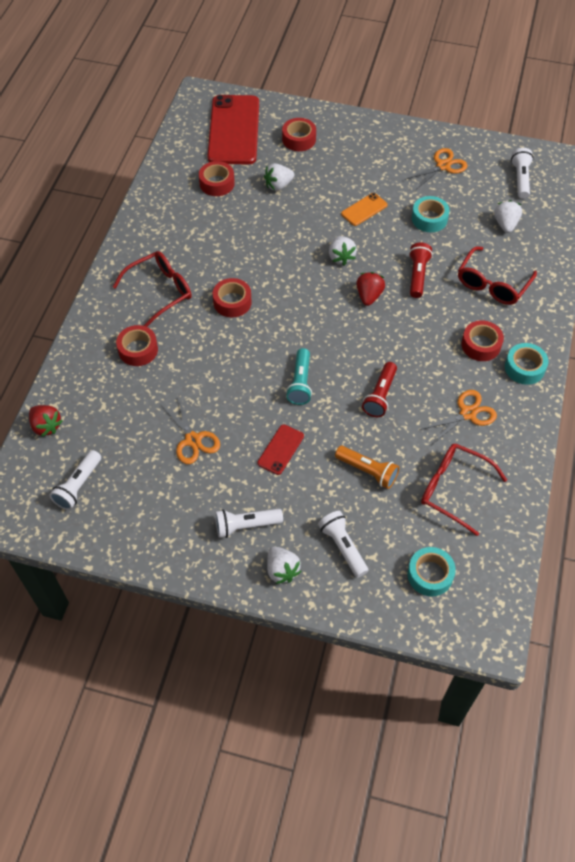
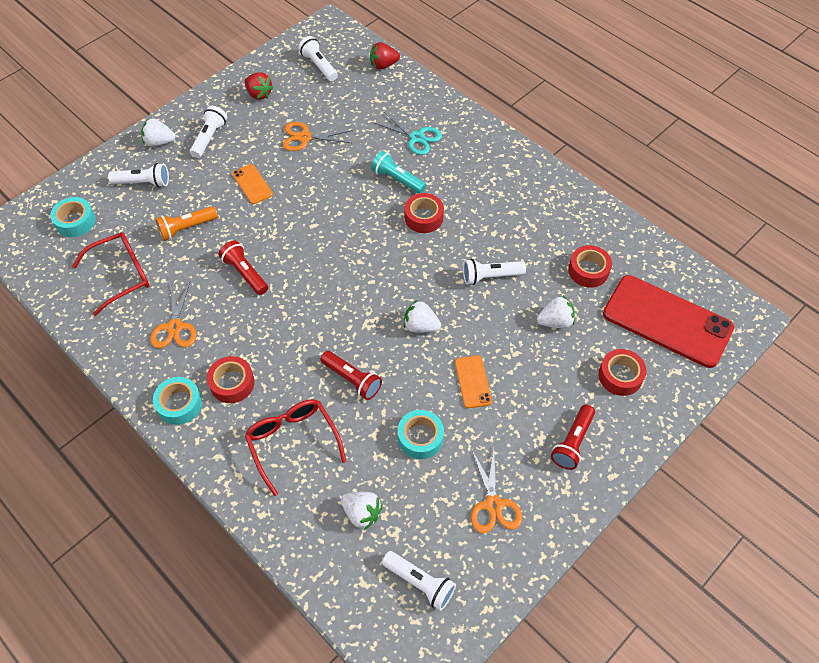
camera: 120 degrees right, 0 degrees up
(138, 350) = (416, 137): red tape -> turquoise scissors
(160, 291) = (471, 174): red glasses -> none
(264, 236) = (490, 277): none -> white flashlight
(278, 185) = (555, 321): white strawberry -> white strawberry turned 75 degrees clockwise
(281, 449) = (252, 184): red phone -> orange phone
(300, 383) = (302, 225): turquoise flashlight -> turquoise flashlight (397, 179)
(368, 145) = (573, 442): none -> red flashlight
(369, 296) = (357, 323): red strawberry -> red strawberry (259, 94)

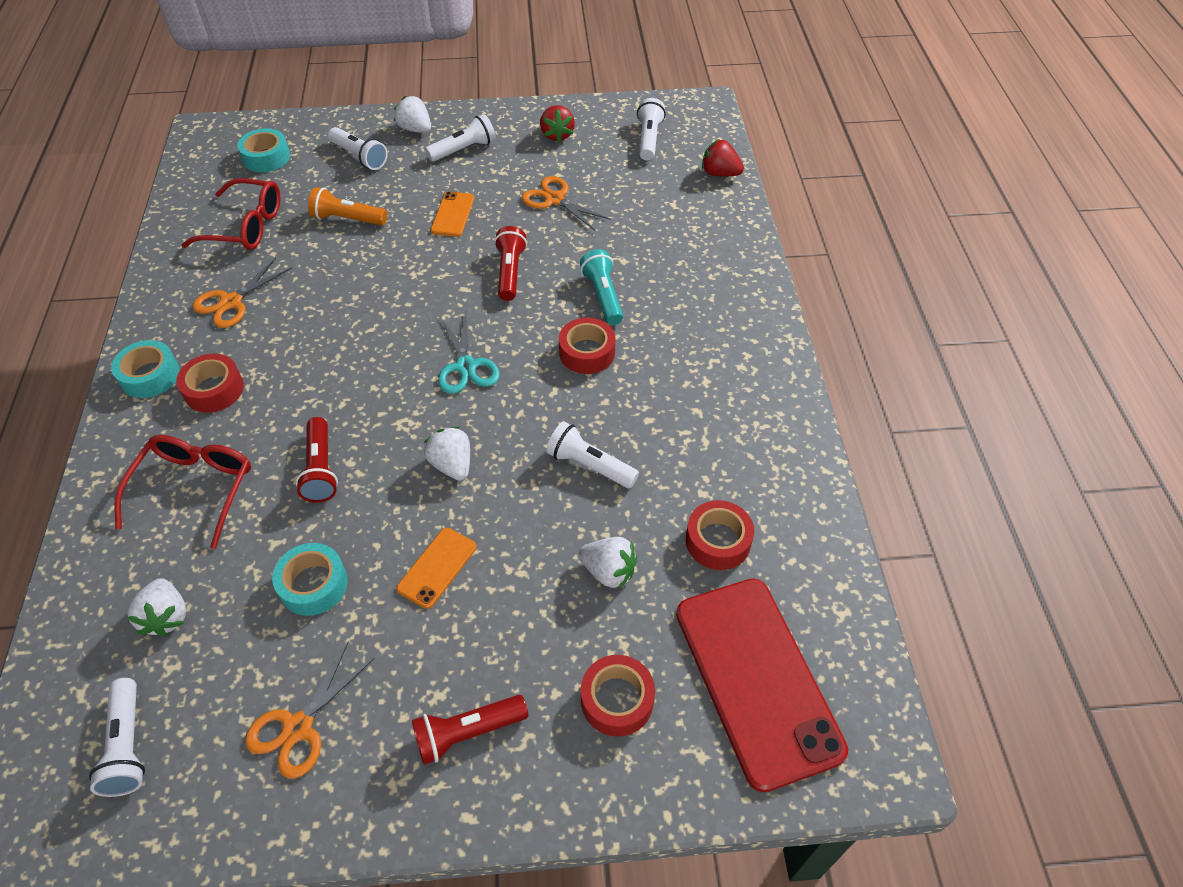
camera: 40 degrees right, 5 degrees down
(245, 273) = (348, 293): red flashlight -> red flashlight (510, 272)
(416, 137) = (673, 265): turquoise scissors -> turquoise scissors (466, 366)

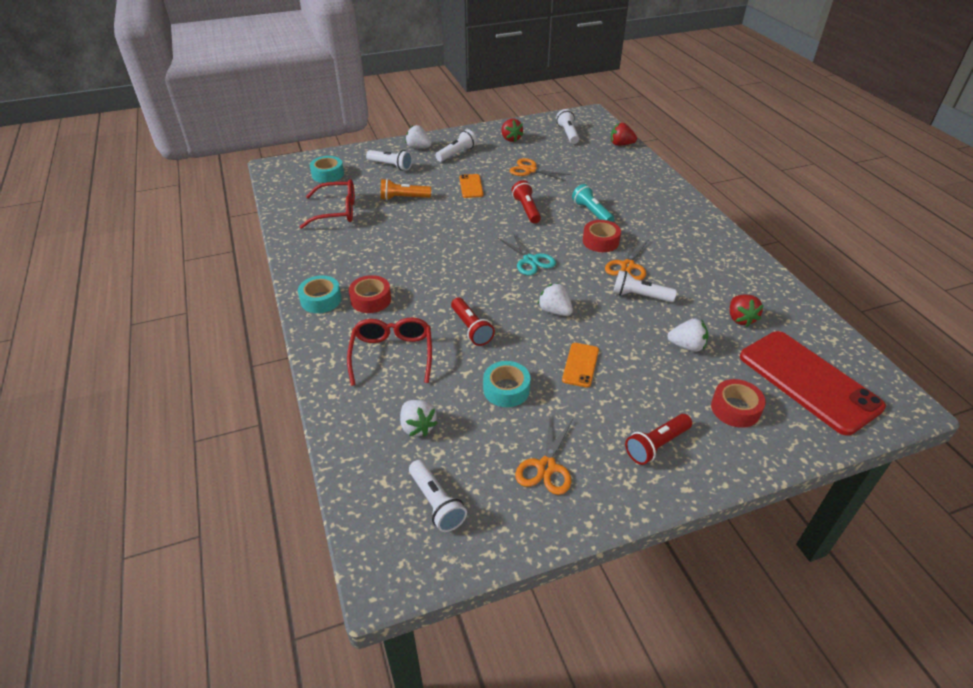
camera: 15 degrees left, 10 degrees down
(231, 302) = (352, 252): orange scissors -> orange scissors (627, 266)
(718, 541) = (740, 319): red tape -> red strawberry

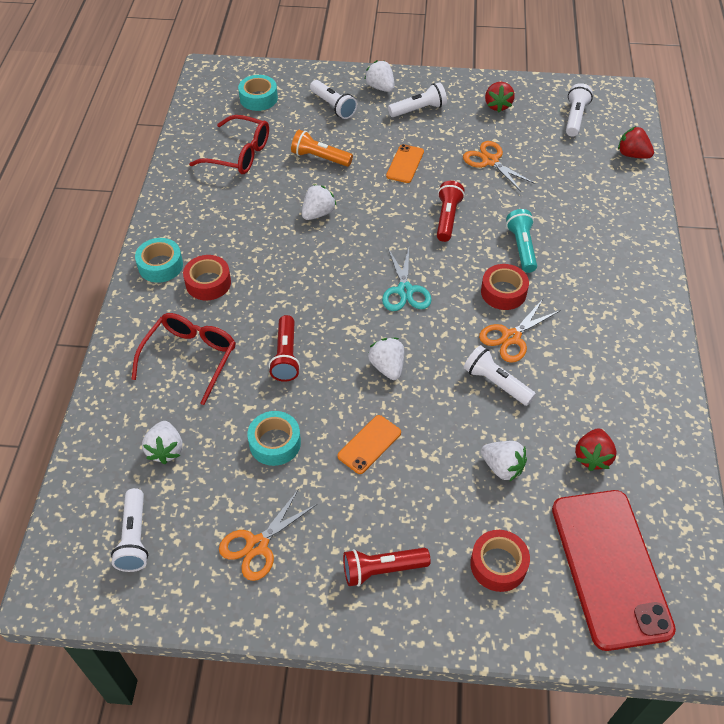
camera: 25 degrees right, 10 degrees up
(428, 231) = (318, 213): none -> white strawberry

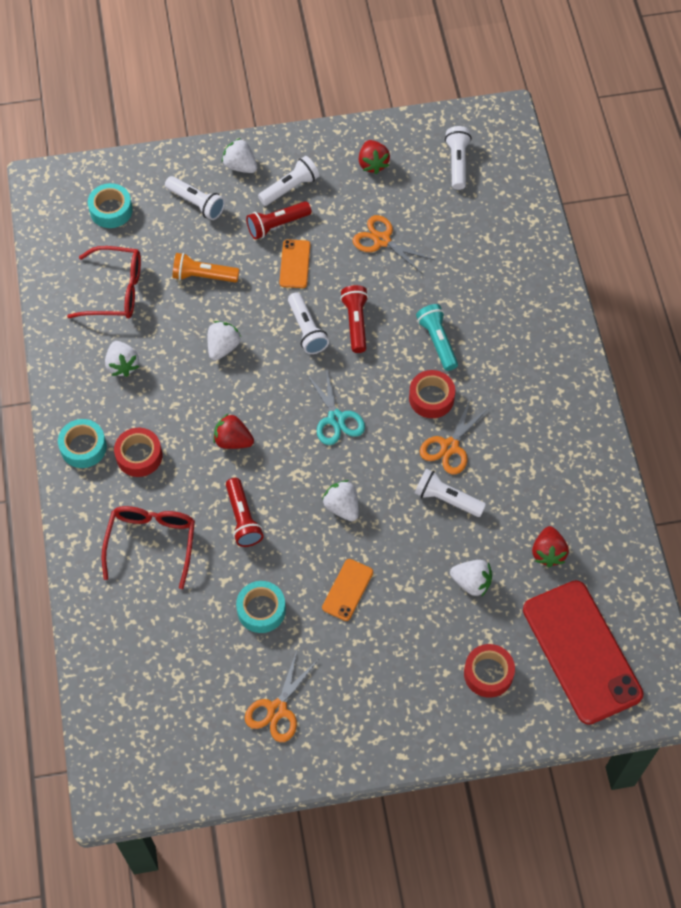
camera: 15 degrees left, 10 degrees up
(134, 538) = (167, 731): white flashlight -> white flashlight (307, 330)
(165, 450) = (163, 642): white strawberry -> white strawberry (122, 365)
(382, 570) = (391, 703): red flashlight -> red flashlight (277, 225)
(632, 155) = (525, 200): red strawberry -> red strawberry (233, 440)

